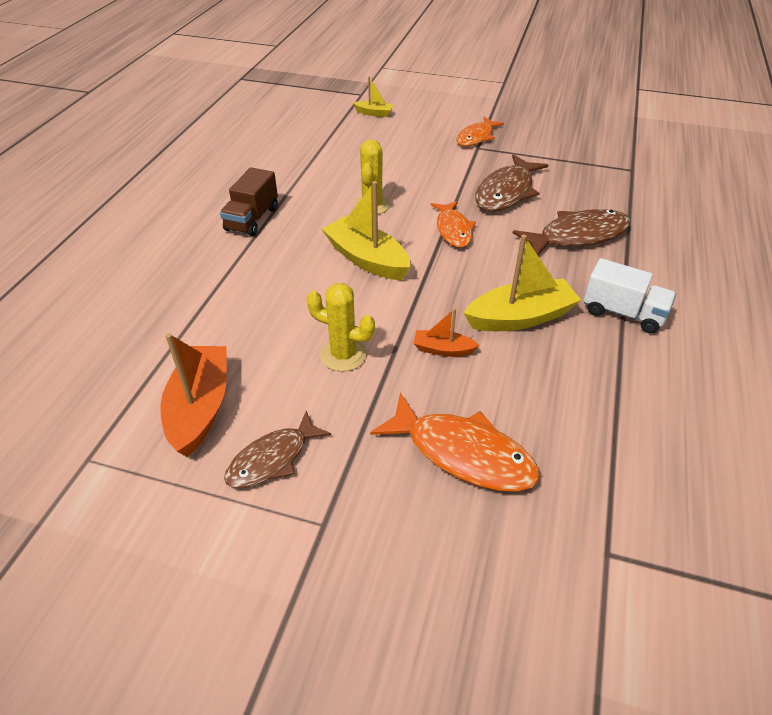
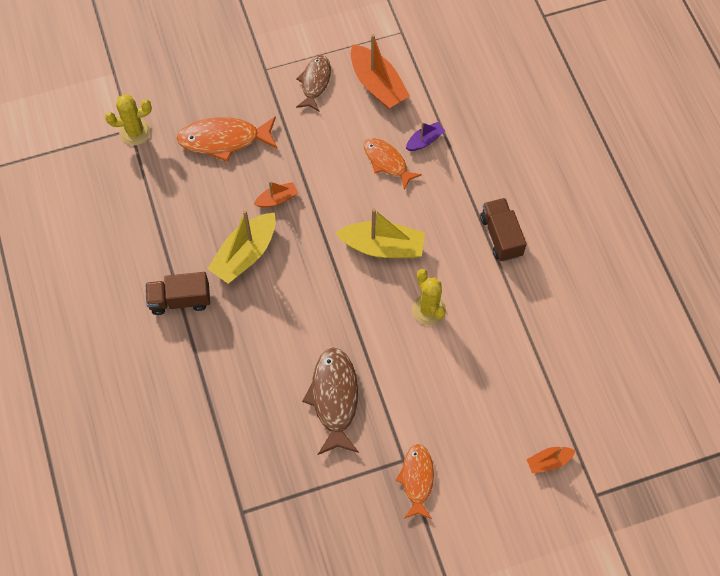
camera: 145 degrees right, 20 degrees up
(222, 320) = (424, 141): none -> purple boat
(343, 355) = (332, 160): yellow cactus -> yellow cactus (135, 132)
(374, 113) = (548, 461): yellow boat -> orange boat
(453, 230) = (345, 318): orange fish -> orange fish (387, 162)
(577, 236) = (247, 371): brown fish -> none
(623, 313) = (180, 300): white truck -> brown truck

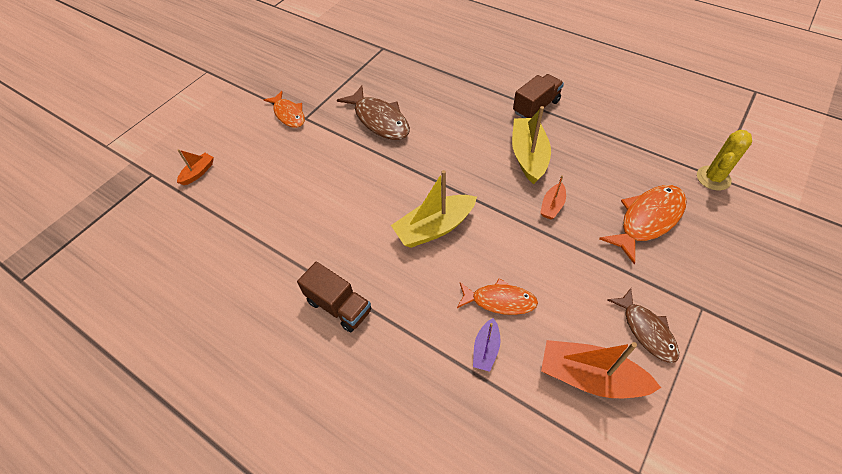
camera: 145 degrees right, 10 degrees down
(428, 310) = (358, 208): yellow cactus -> none

